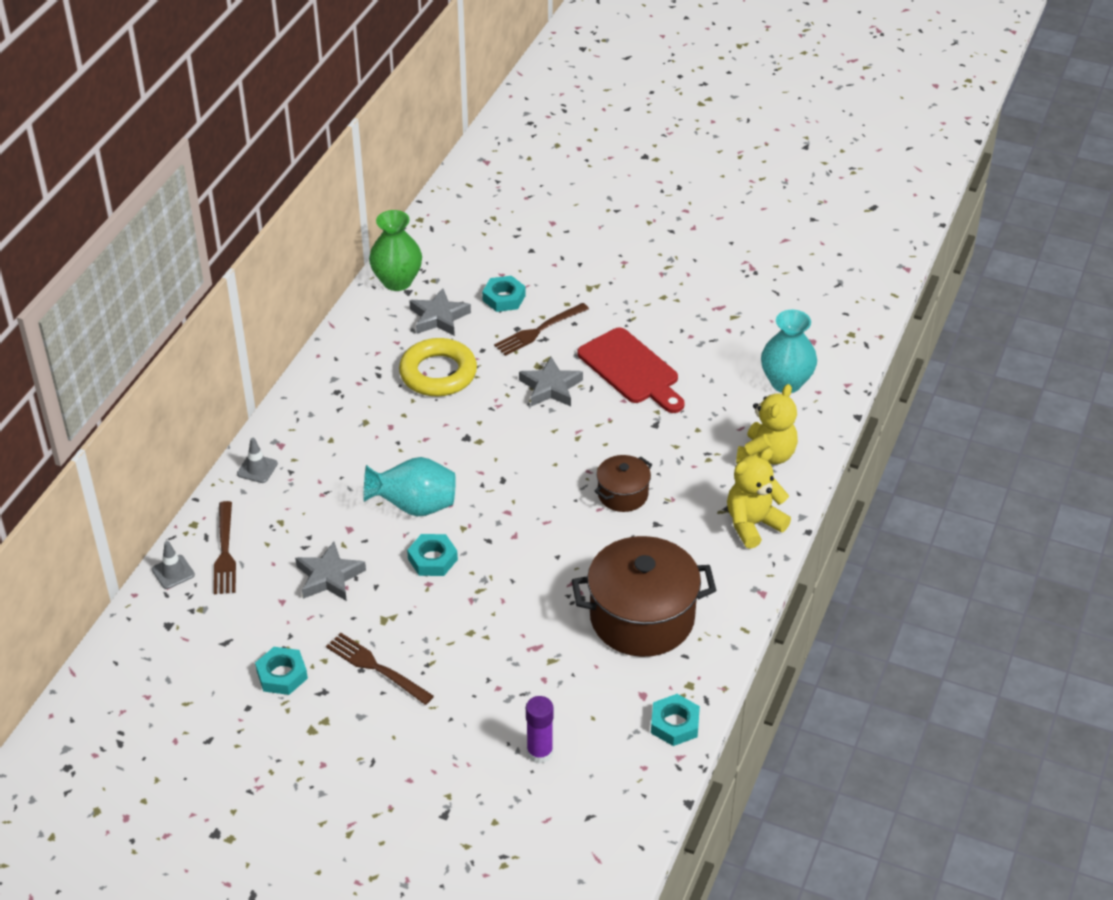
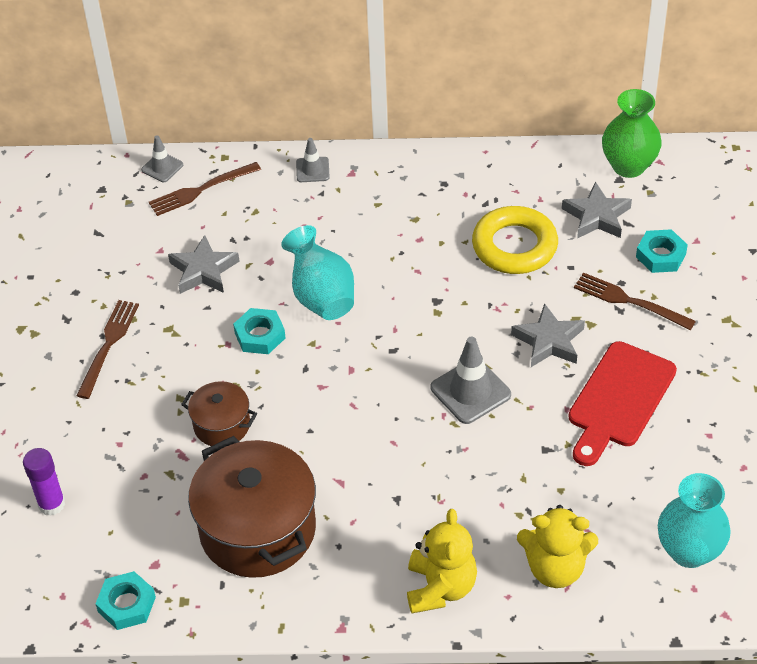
camera: 70 degrees right, 5 degrees up
(282, 675) = (75, 284): turquoise nut -> none
(574, 448) = (470, 391): none -> grey traffic cone
(623, 494) = (424, 455): brown pot -> brown pot (222, 425)
(753, 524) = (440, 587): yellow teddy bear -> yellow teddy bear turned 60 degrees clockwise

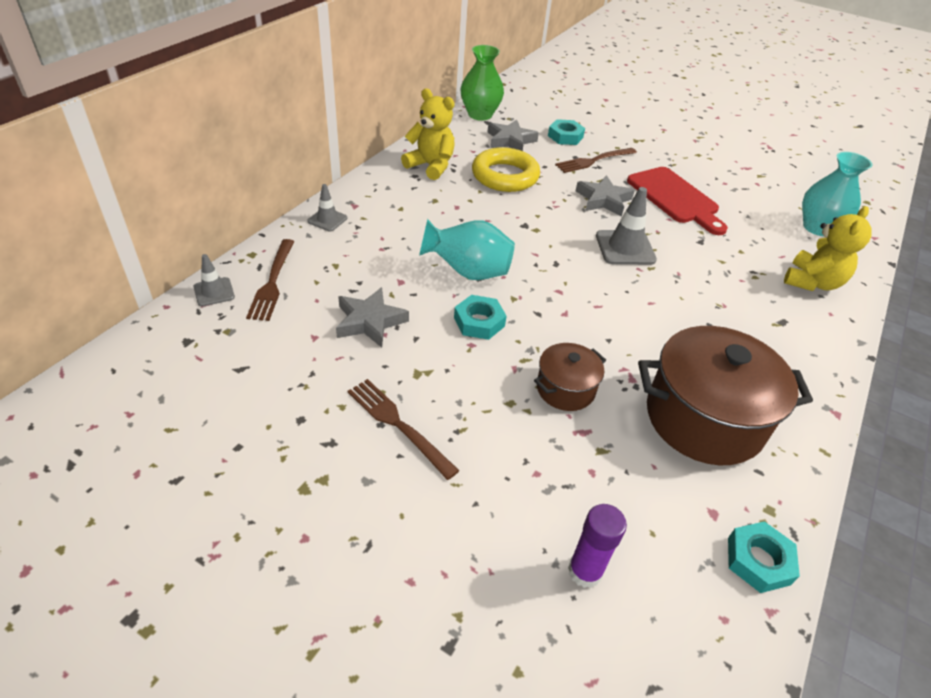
camera: 65 degrees left, 5 degrees down
(440, 587) = (811, 341): yellow teddy bear -> yellow teddy bear (431, 166)

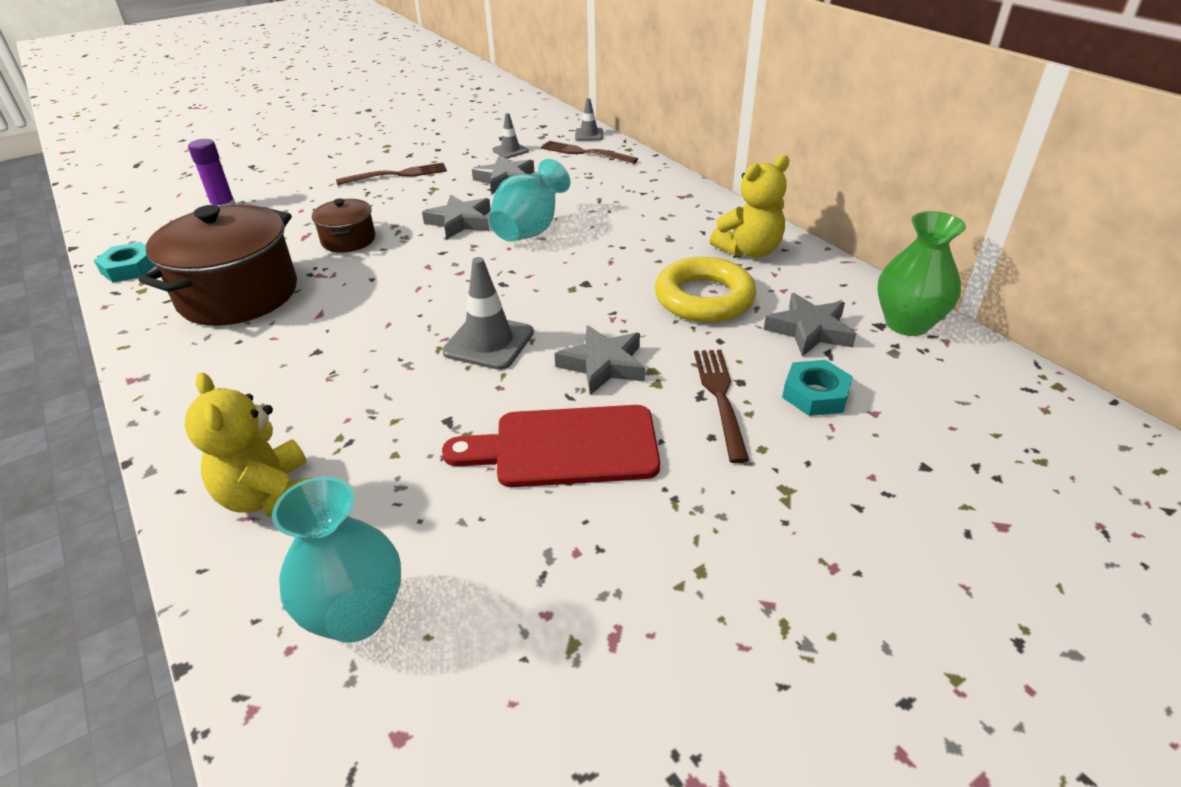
camera: 120 degrees right, 5 degrees down
(327, 220) = (662, 181): grey traffic cone -> grey traffic cone (510, 150)
(479, 322) = (460, 222): turquoise nut -> grey star

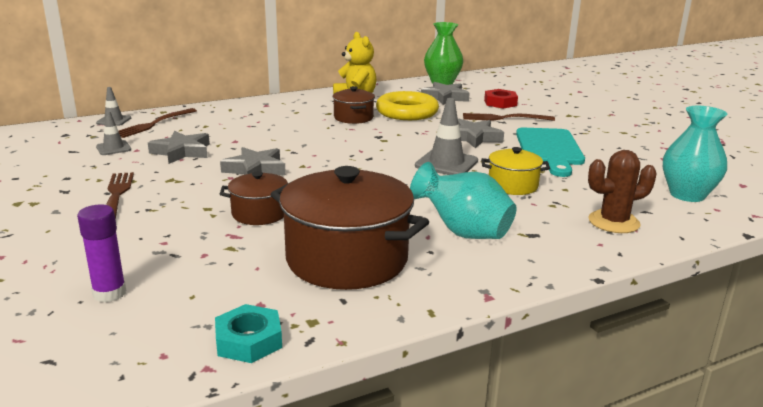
camera: 85 degrees left, 15 degrees down
(270, 496) = (613, 222): yellow teddy bear -> brown cactus
(409, 401) = (512, 185): none -> yellow pot
(530, 231) = (290, 147): turquoise vase -> turquoise vase (463, 232)
(566, 447) = (549, 149): red cutting board -> turquoise cutting board
(657, 258) = (353, 118): none -> brown pot
(815, 394) = (500, 103): turquoise nut -> red nut

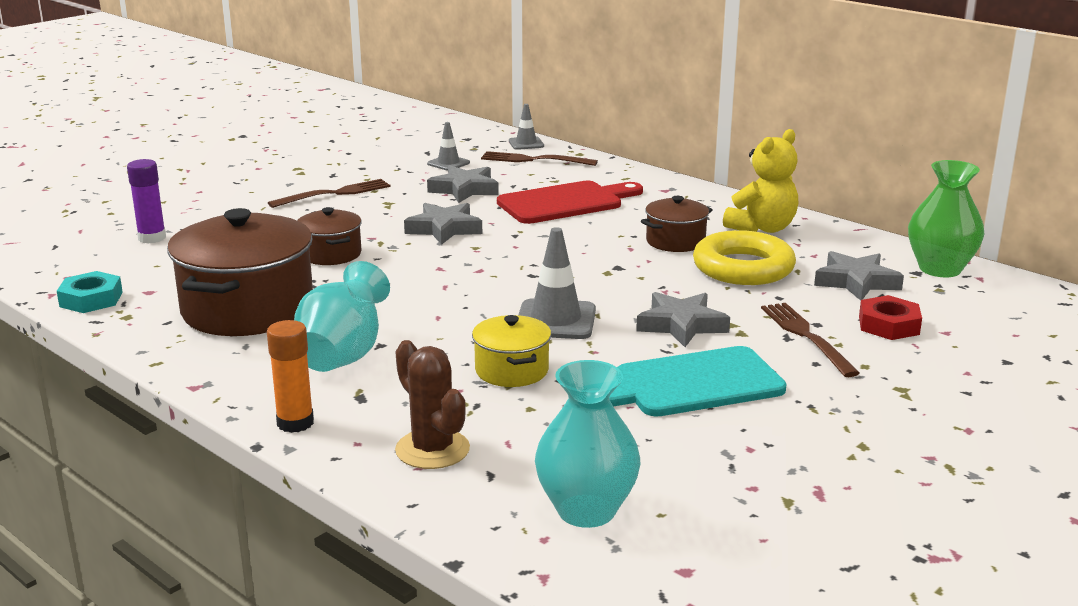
camera: 70 degrees right, 0 degrees up
(253, 130) = (565, 203): none -> red cutting board
(566, 261) = (295, 423): none -> orange glue stick

